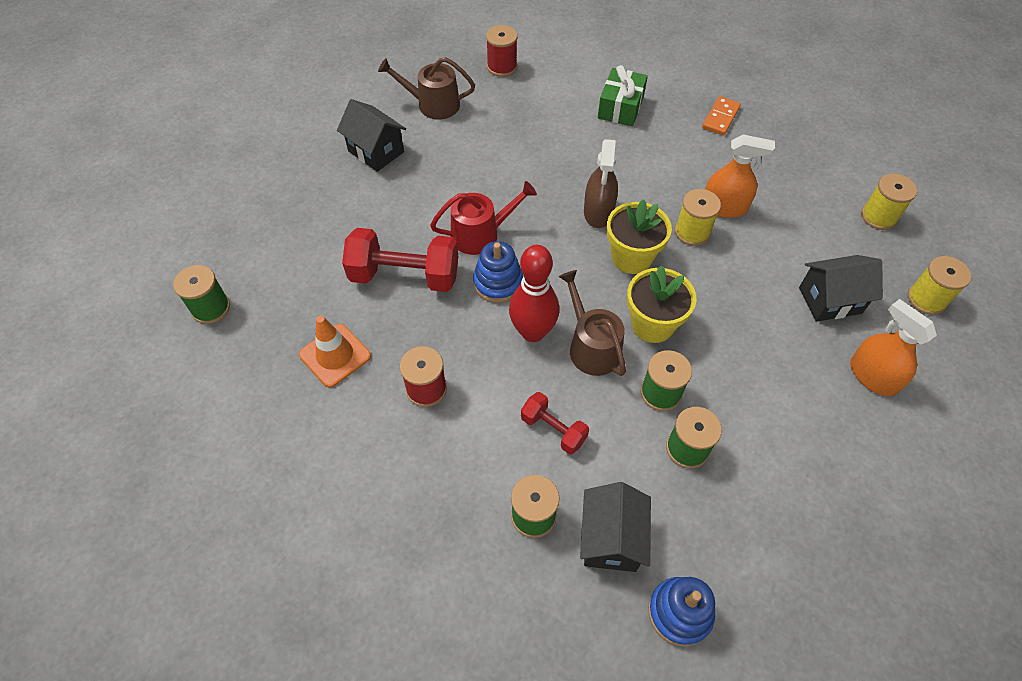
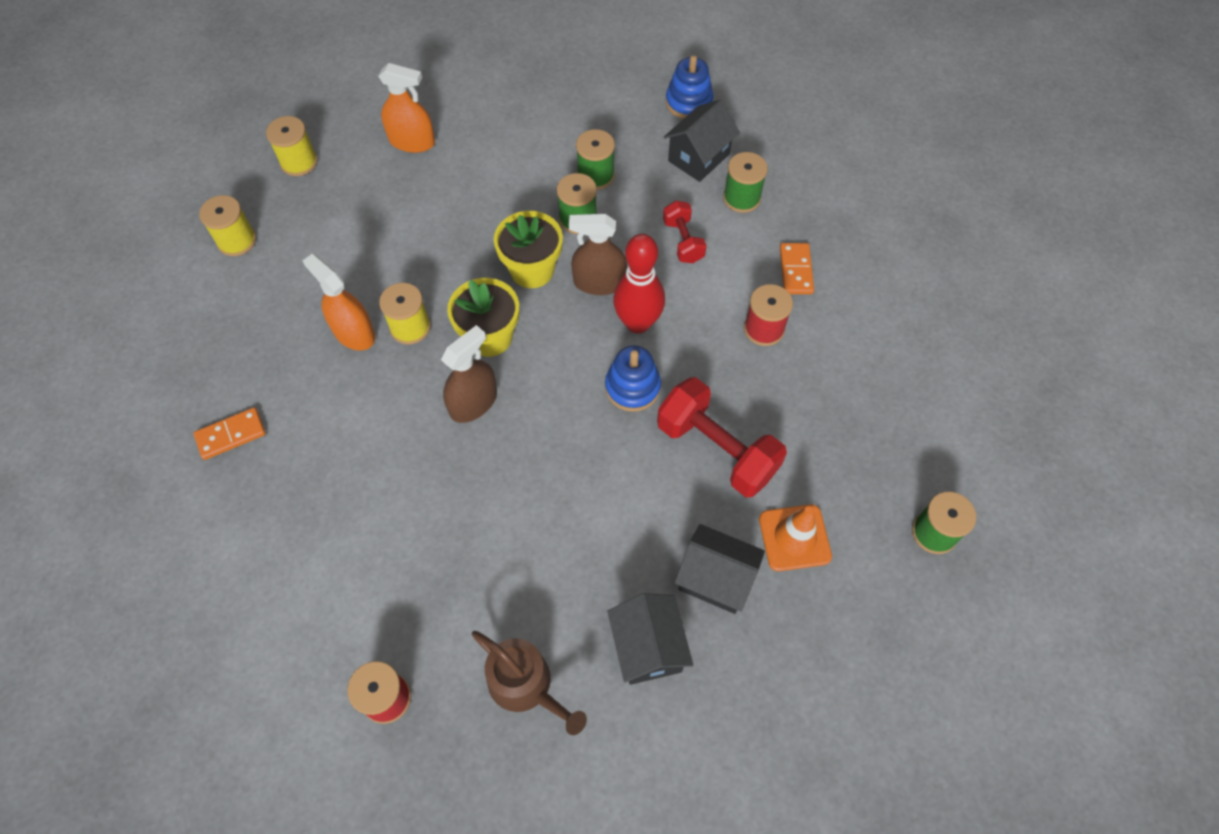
camera: 145 degrees left, 5 degrees up
(335, 355) = (829, 406): orange traffic cone -> orange traffic cone (794, 538)
(431, 464) = (795, 270): none -> orange domino
(481, 234) = (609, 450): red watering can -> none
(591, 346) = (599, 282): brown watering can -> brown spray bottle
(620, 107) = (315, 523): green gift -> none
(830, 300) = (371, 204): black house -> black house (715, 579)
(872, 376) = (412, 141): orange spray bottle -> orange spray bottle turned 75 degrees counterclockwise

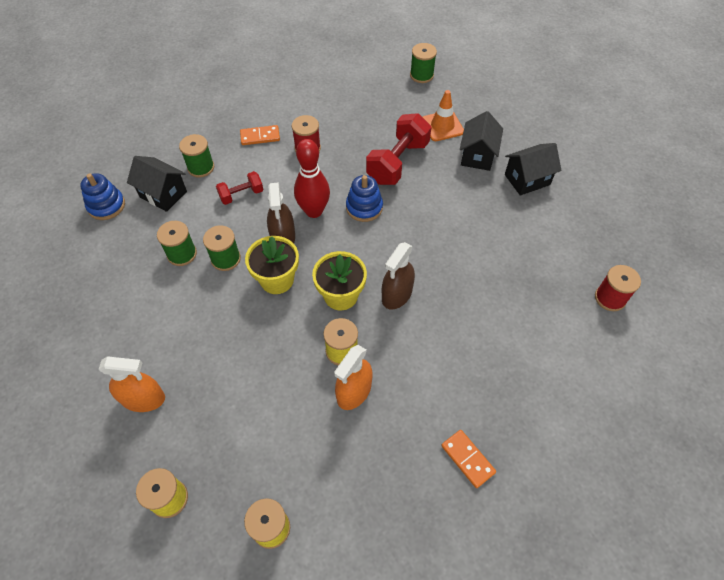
camera: 100 degrees left, 5 degrees down
(412, 141) = (143, 399): orange spray bottle -> orange spray bottle turned 90 degrees clockwise
(473, 402) = (397, 294): brown spray bottle -> brown spray bottle turned 90 degrees counterclockwise
(526, 685) = (571, 230): brown watering can -> none

